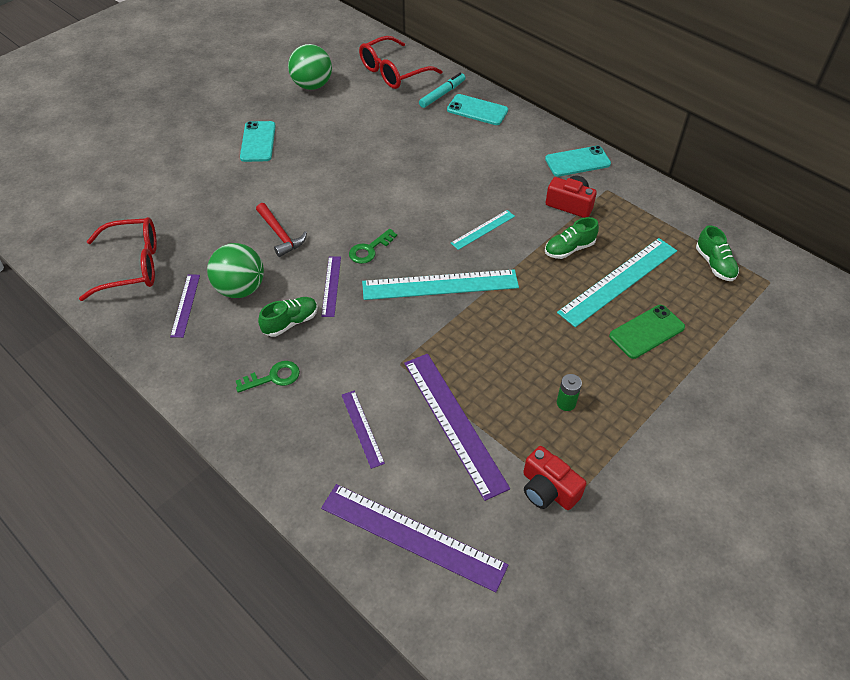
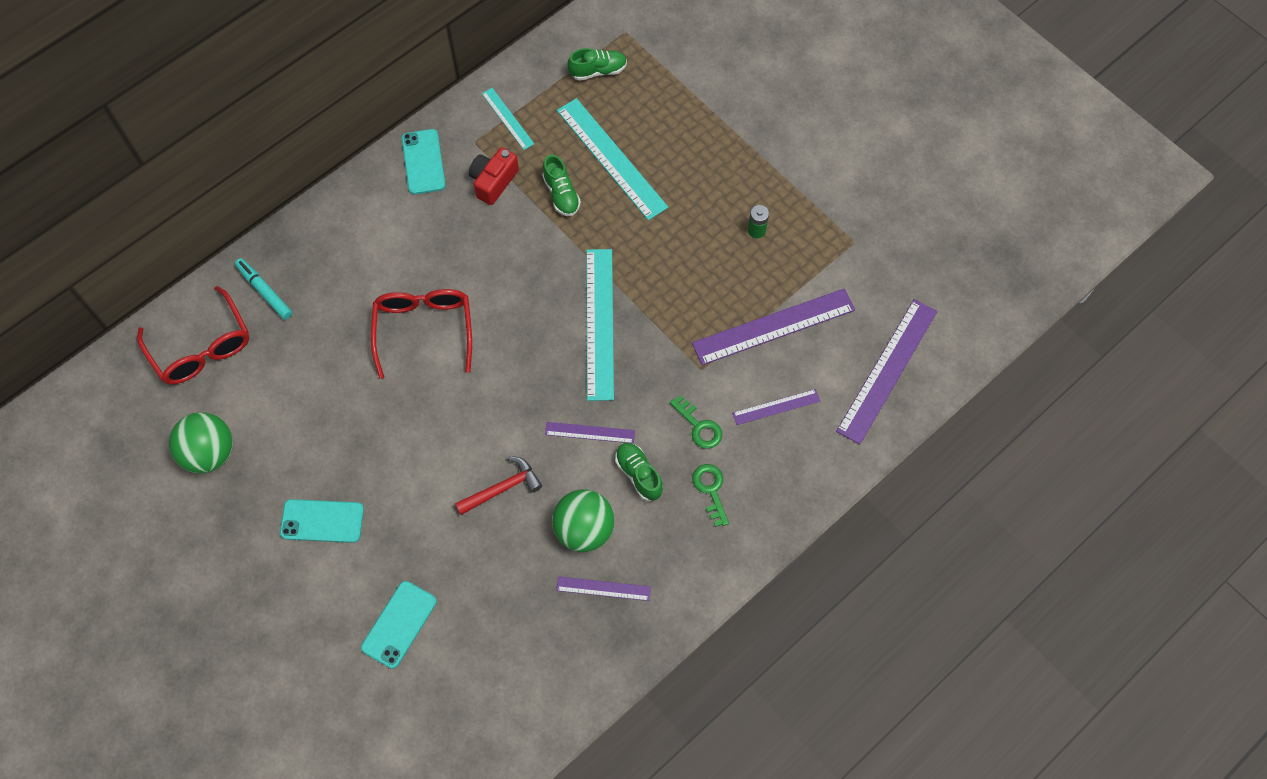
camera: 85 degrees left, 15 degrees up
(132, 266) = (534, 658): red glasses -> red glasses (424, 330)
(370, 249) = (538, 391): green key -> green key (699, 426)
(477, 110) = (306, 254): turquoise phone -> turquoise phone (399, 624)
(483, 229) = (521, 273): turquoise ruler -> turquoise ruler (507, 118)
(548, 489) = (845, 259): red camera -> none
(647, 332) = (678, 148): green phone -> none

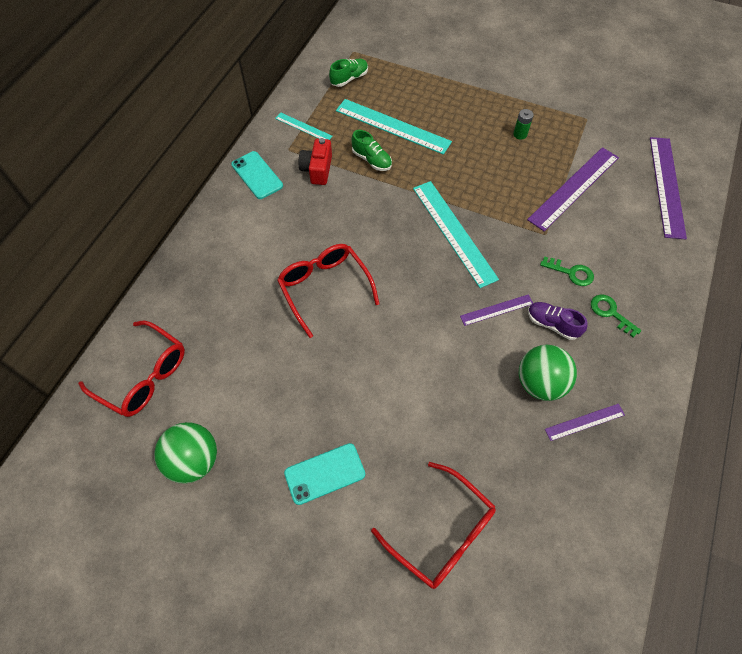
camera: 25 degrees left, 5 degrees down
(264, 291) = (177, 311): turquoise marker -> none
(399, 624) = (441, 532): turquoise phone -> red glasses
(502, 488) = (457, 380): red hammer -> none
(639, 474) = (552, 324): green shoe -> purple shoe
(776, 407) = (613, 238): purple ruler -> none

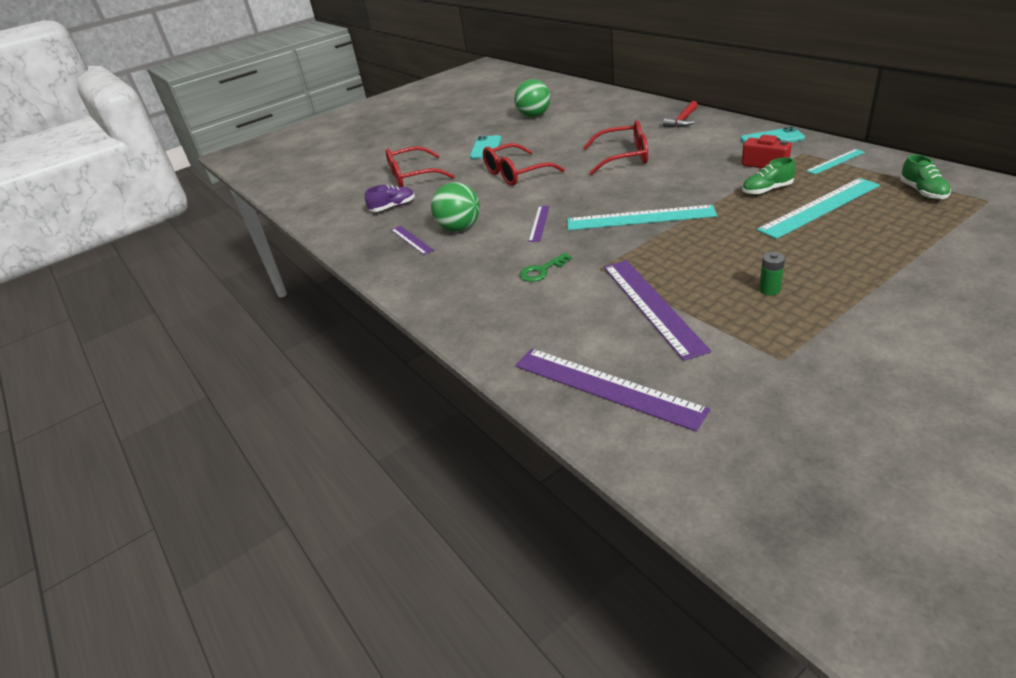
camera: 125 degrees right, 25 degrees down
(143, 375) = (603, 104): red glasses -> red glasses (516, 174)
(208, 262) = (683, 120): none -> red hammer
(552, 324) = (500, 246): purple shoe -> purple shoe (393, 207)
(584, 422) = (411, 240): purple ruler -> purple ruler turned 45 degrees counterclockwise
(610, 313) = (480, 280): green key -> none

